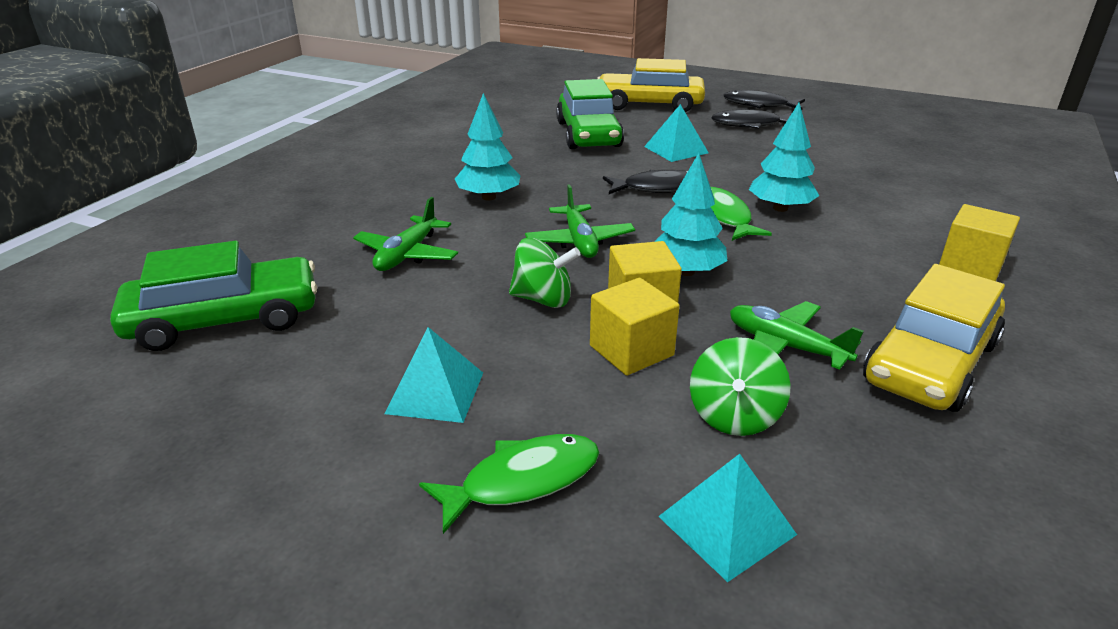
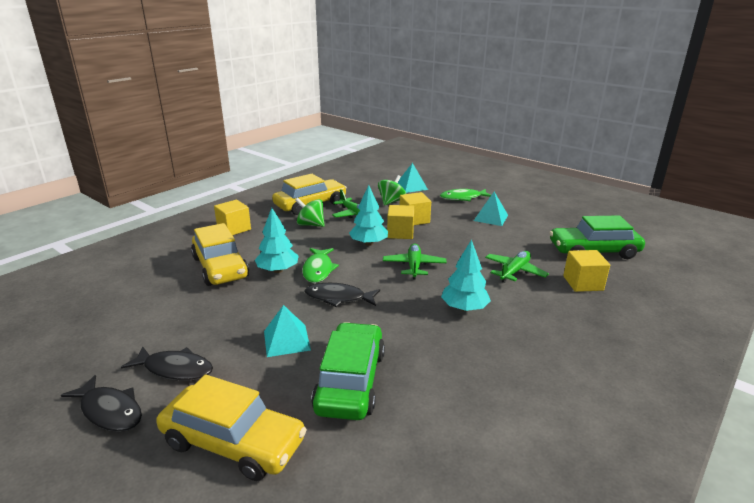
camera: 165 degrees left, 5 degrees down
(297, 250) = (583, 283): none -> yellow cube
(543, 299) = (443, 241): green spinning top -> green spinning top (310, 225)
(866, 201) = (220, 267): none -> yellow car

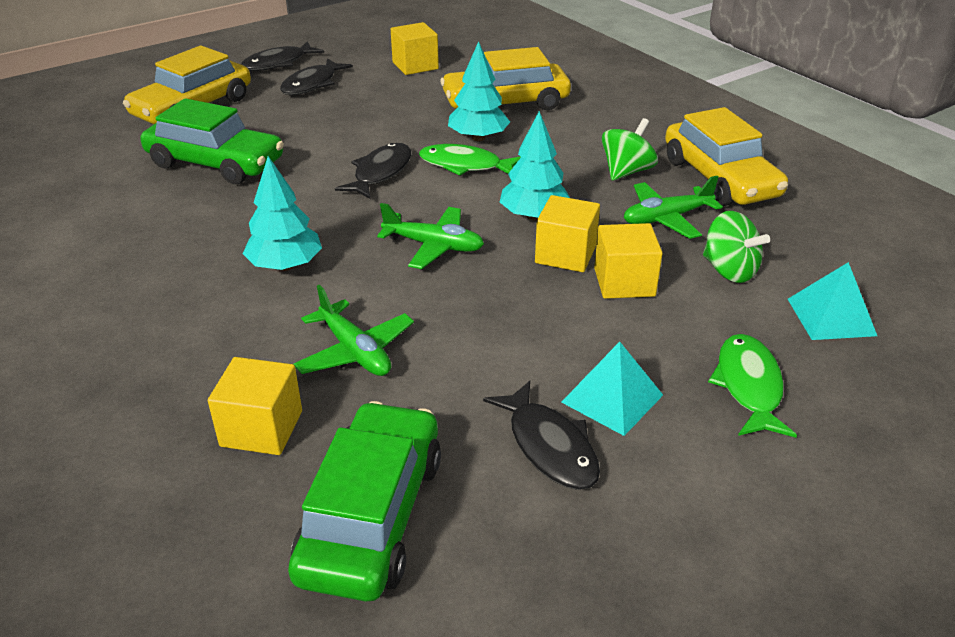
camera: 105 degrees right, 10 degrees up
(234, 229) = (626, 112): yellow cube -> yellow cube (415, 65)
(286, 340) = (315, 135): turquoise pyramid -> none
(526, 226) = (549, 446): none -> black fish

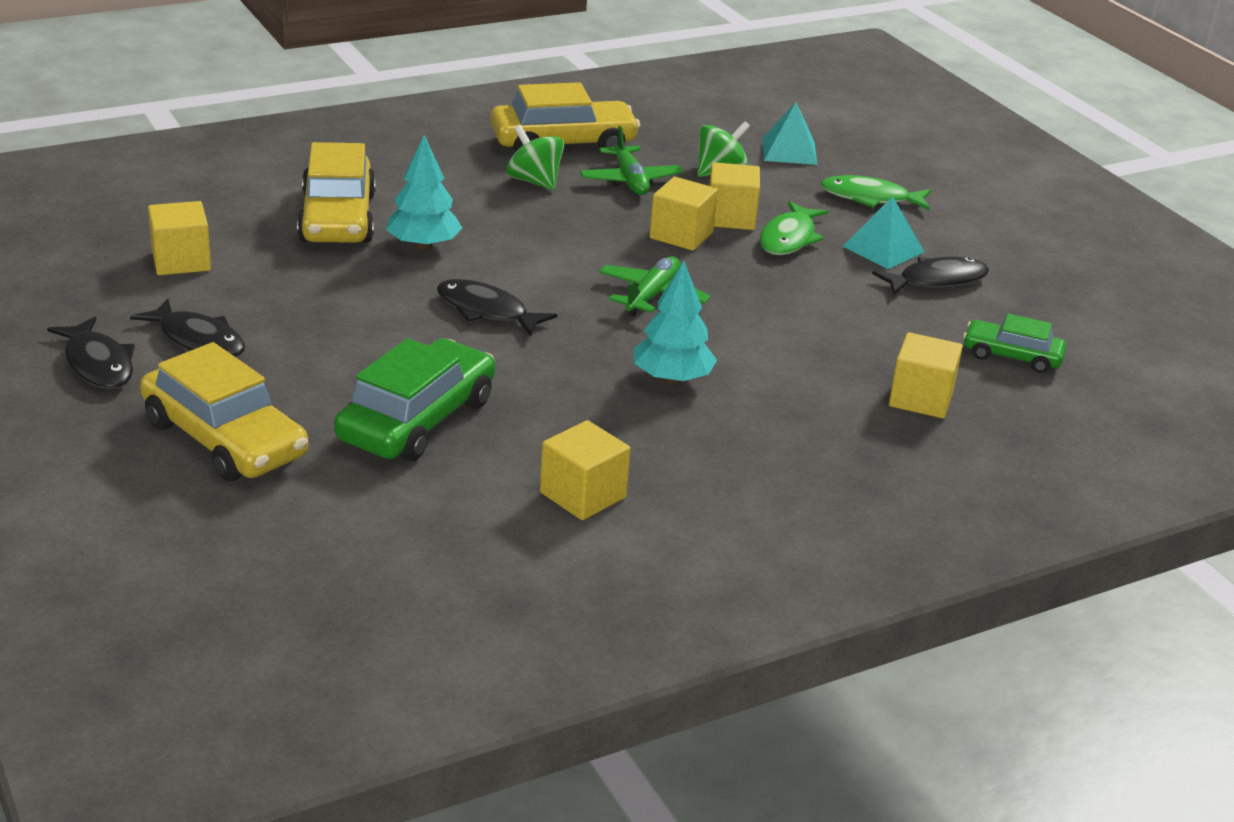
camera: 85 degrees left, 5 degrees down
(107, 236) = (583, 495): none -> yellow cube
(355, 351) = (819, 349): green plane -> none
(372, 515) = (1012, 356): green car -> green car, size x0.58
(465, 165) = (488, 261): green fish -> green fish (789, 238)
(534, 216) = (608, 239): turquoise tree -> none

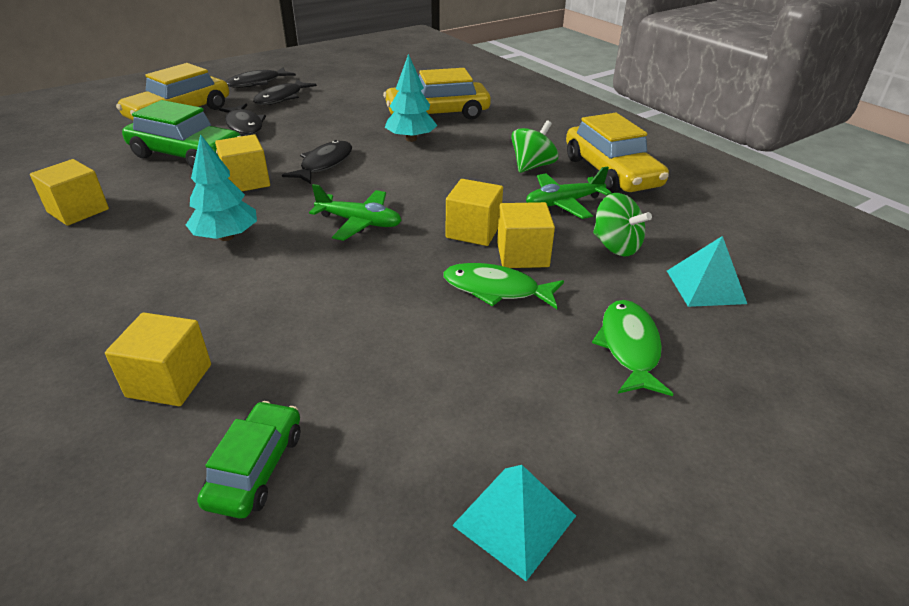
camera: 85 degrees right, 5 degrees up
(181, 261) = (368, 86): yellow cube -> yellow cube (246, 181)
(883, 249) = (502, 356): turquoise pyramid -> turquoise pyramid (514, 520)
(936, 281) = (438, 401): black fish -> black fish (244, 125)

